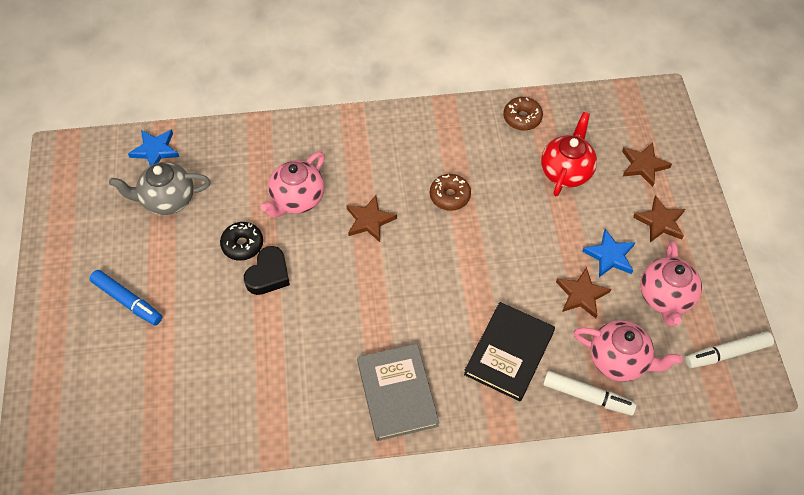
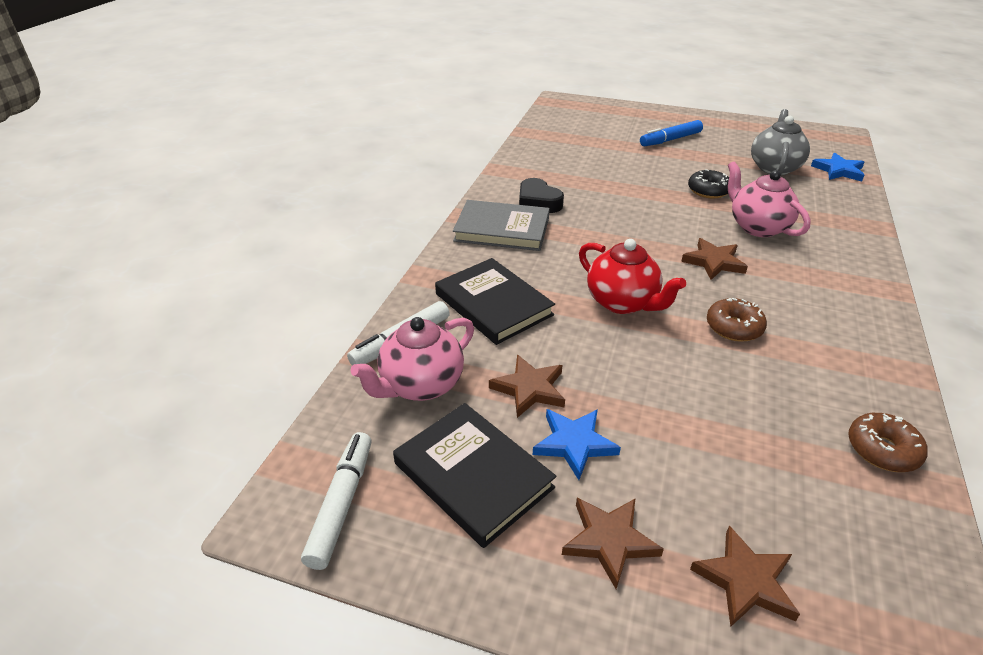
camera: 115 degrees right, 20 degrees down
(268, 274) = (668, 196): black heart -> black heart (538, 202)
(566, 171) = (753, 459): red teapot -> red teapot (622, 302)
(665, 297) = (473, 475): pink teapot -> black book

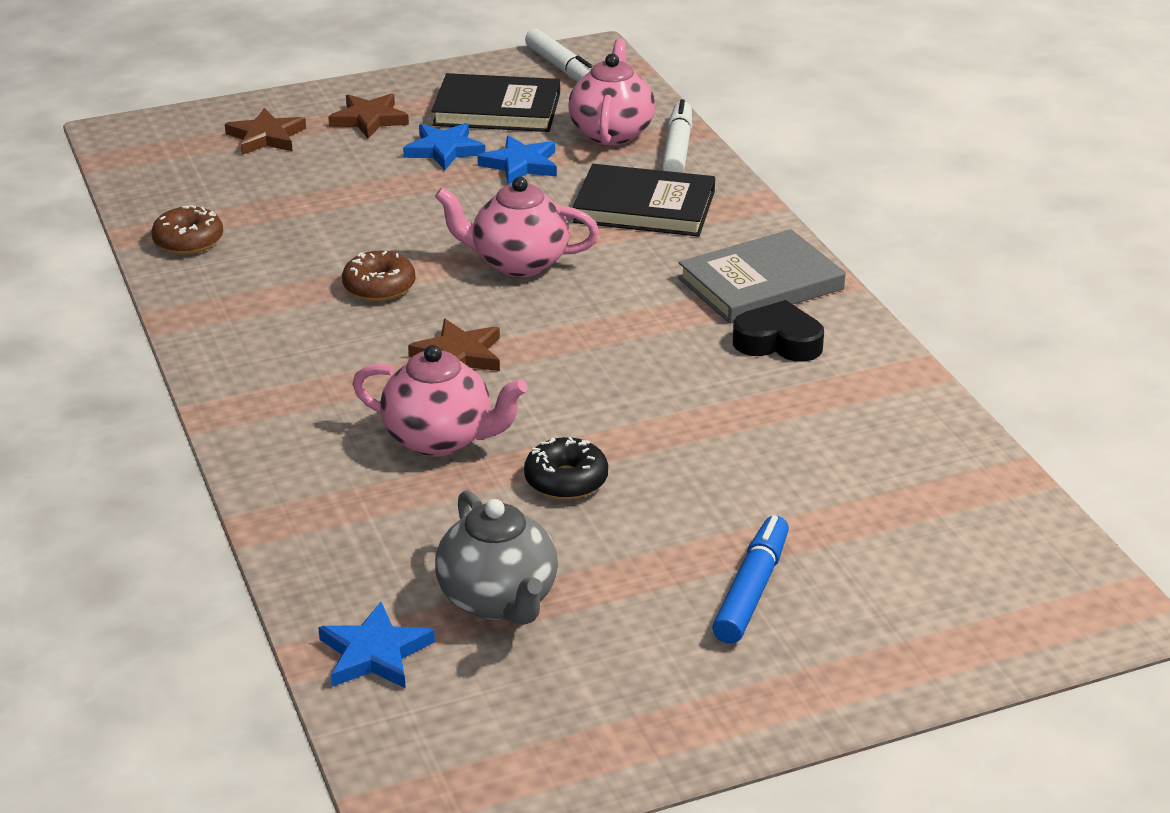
camera: 140 degrees right, 5 degrees down
(529, 389) = (520, 165): brown star -> blue star
(622, 302) = (518, 263): red teapot -> pink teapot

